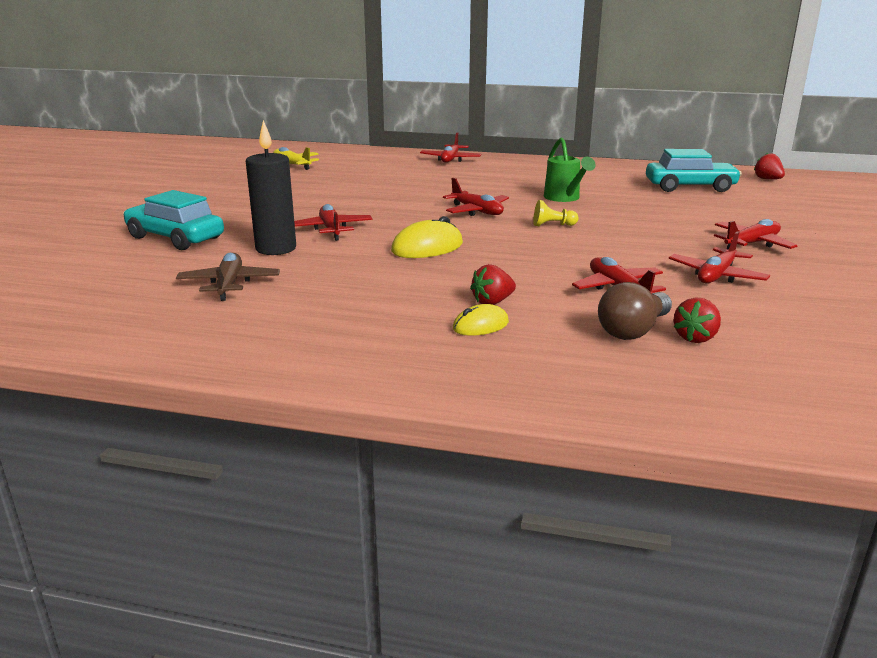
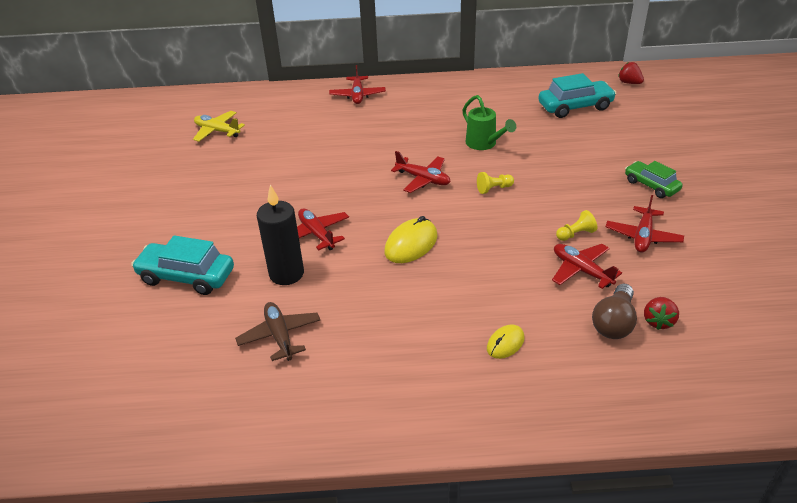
camera: 15 degrees left, 15 degrees up
(492, 302) = (499, 310): red strawberry -> none
(629, 264) = (575, 234): none -> yellow pawn
(751, 244) = (651, 185): red plane -> green car

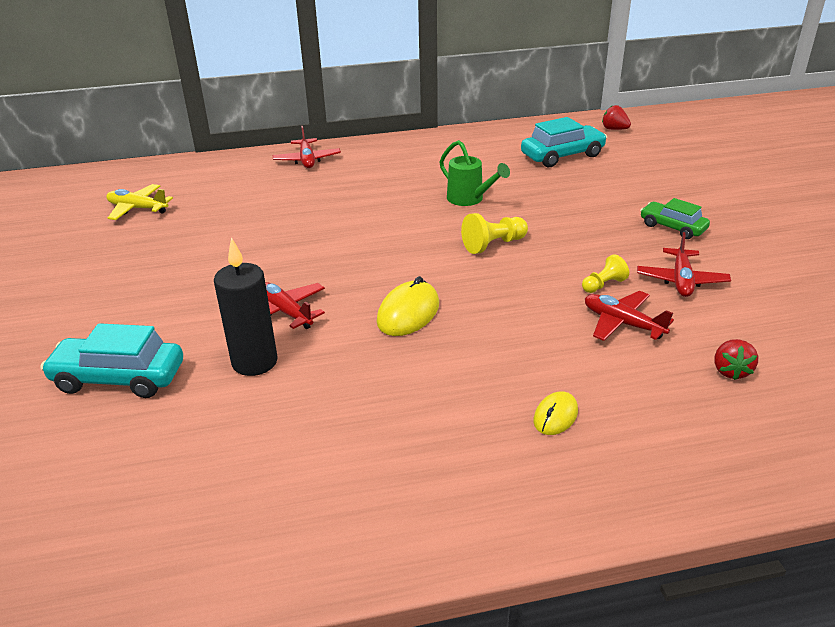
camera: 10 degrees left, 5 degrees down
(280, 336) = (259, 439): brown plane -> none
(423, 179) = (406, 241): red plane -> none
(494, 189) = (493, 245): yellow pawn -> yellow pawn, size x1.51
(614, 323) = (679, 378): brown light bulb -> none

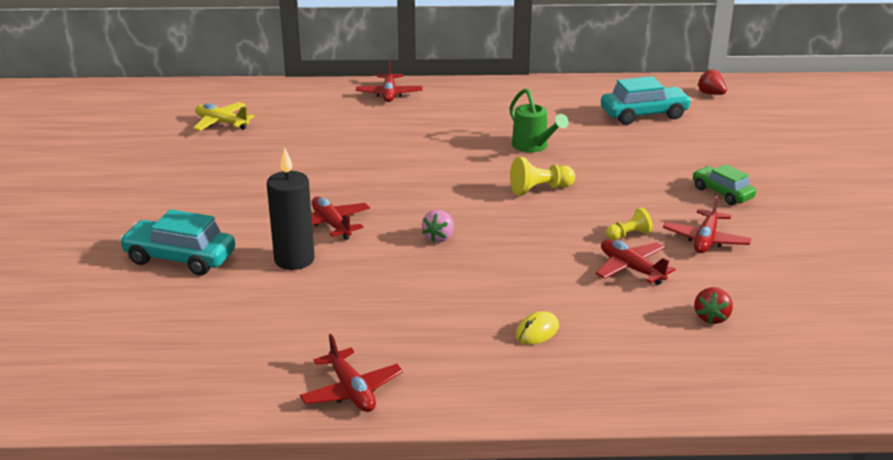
camera: 10 degrees right, 5 degrees down
(369, 534) = (351, 391): none -> red plane
(408, 313) = (439, 238): yellow mouse -> pink strawberry

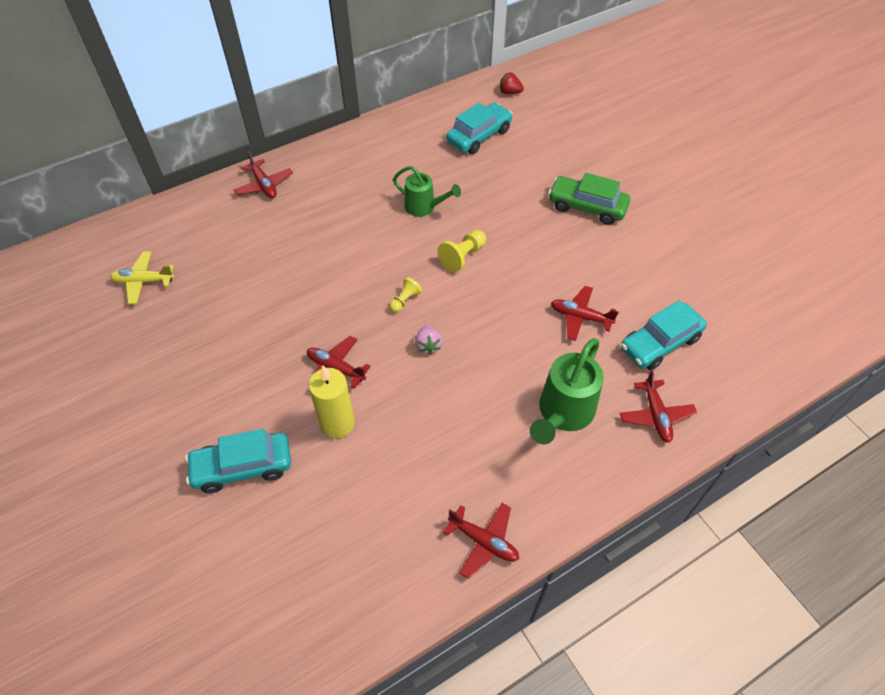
camera: 30 degrees left, 25 degrees up
(294, 260) = (337, 423): black candle -> yellow candle
(537, 331) = (563, 413): yellow mouse -> green watering can
(629, 235) = (556, 281): yellow pawn -> yellow pawn (405, 300)
(705, 240) = (607, 263): red plane -> red plane (655, 415)
(711, 317) = (660, 343): red strawberry -> turquoise car
(722, 193) = (587, 207): green car -> green car, size x1.54

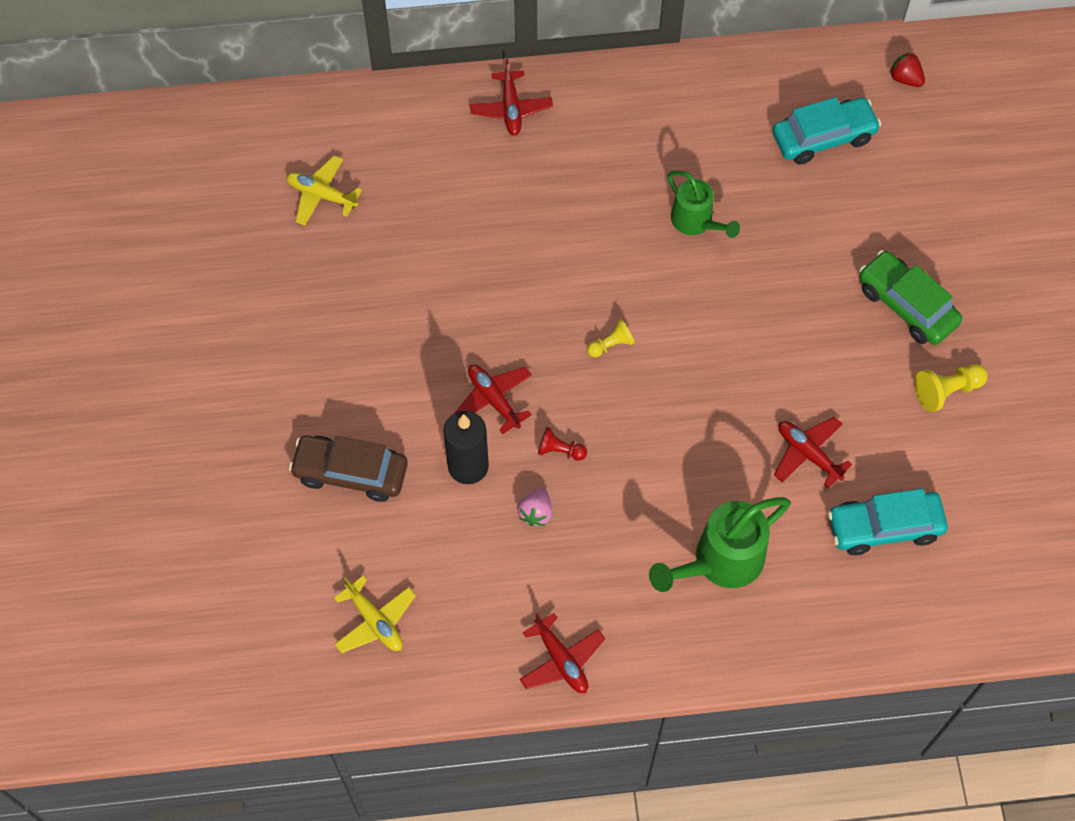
camera: 25 degrees right, 10 degrees up
(242, 467) = (350, 473): turquoise car -> brown car
(312, 580) = (375, 621): none -> yellow plane
(337, 423) = (468, 466): yellow candle -> black candle
(403, 384) = (560, 450): none -> red pawn
(428, 345) = (610, 415): pink strawberry -> pink strawberry (536, 512)
(462, 256) = (709, 313): yellow pawn -> yellow pawn (946, 391)
(655, 415) = (824, 609): red plane -> none

